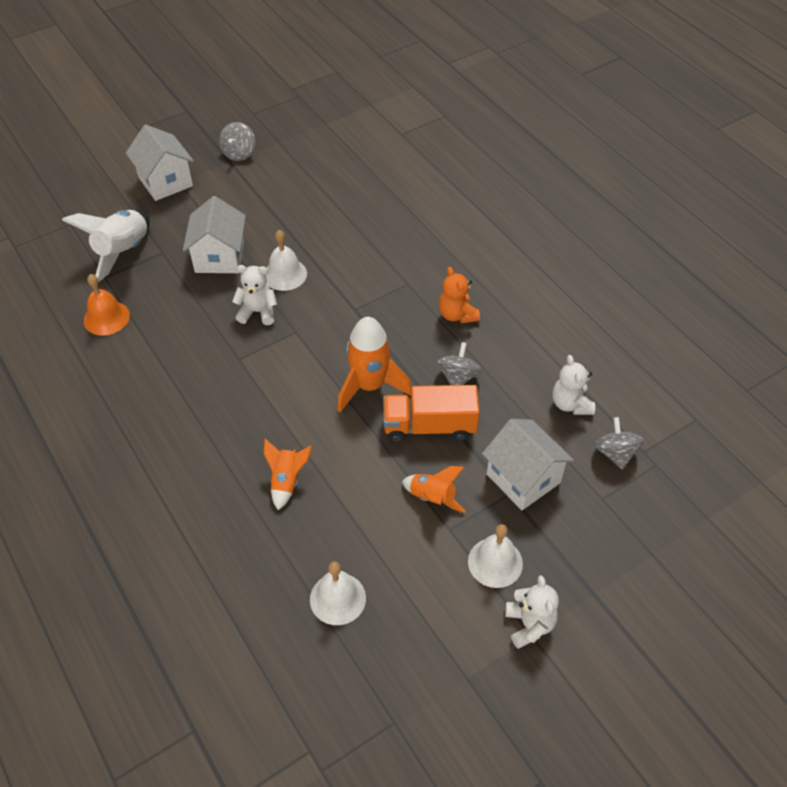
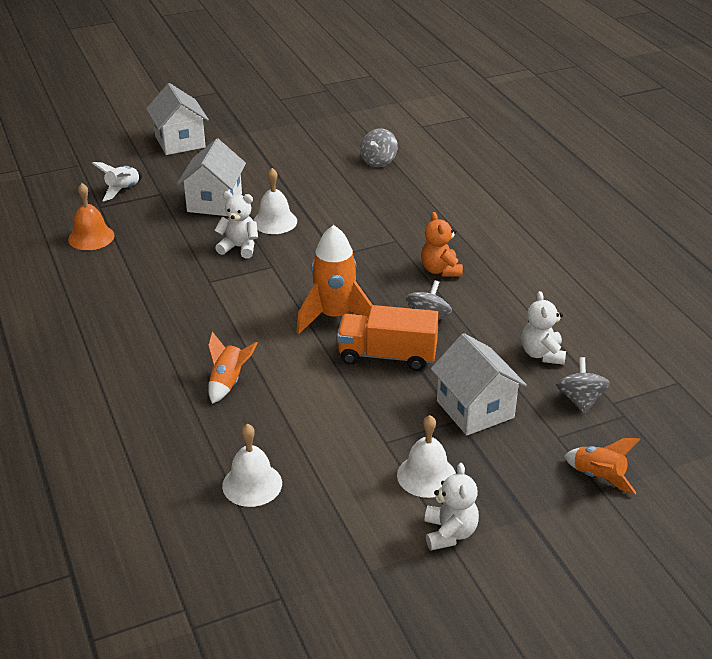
camera: 10 degrees right, 15 degrees down
(123, 252) = (123, 190): white rocket -> white rocket, size x0.58
(239, 153) = (257, 127): grey spinning top -> grey spinning top (378, 161)
(432, 498) = (374, 414): orange rocket -> orange rocket (598, 477)

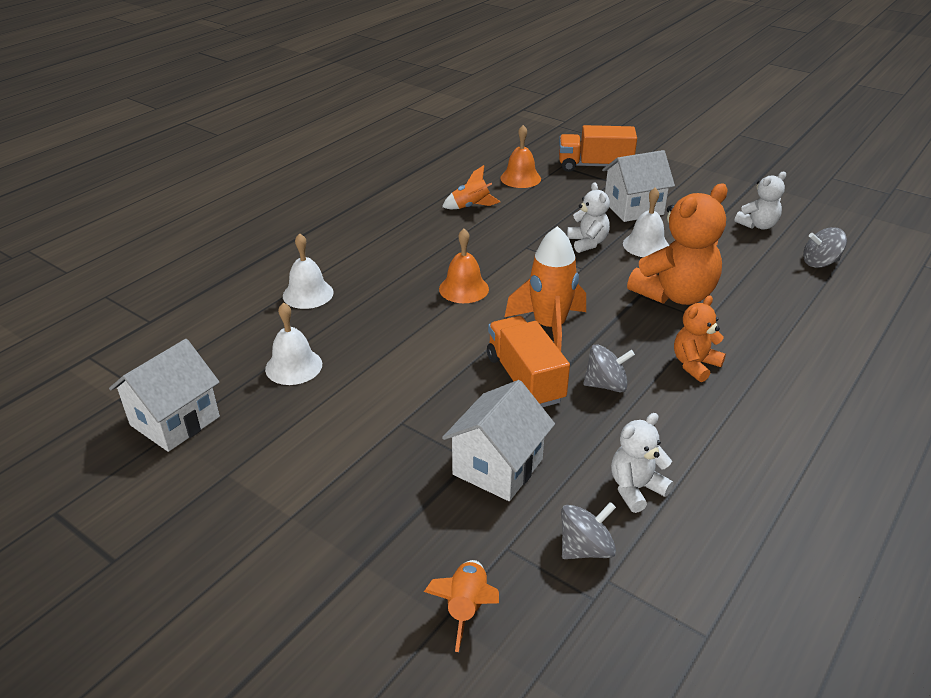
camera: 60 degrees right, 0 degrees up
(123, 190) = (594, 166): white rocket -> orange truck
(180, 142) = (693, 161): white house -> white house (175, 421)
(228, 382) = (408, 306): orange rocket -> orange rocket (471, 206)
(235, 340) = (464, 288): none -> orange bell
(353, 239) = (675, 295): none -> orange teddy bear
(426, 475) = (374, 466): white bell -> white bell (308, 294)
(449, 533) = (304, 511): white teddy bear -> white teddy bear (757, 225)

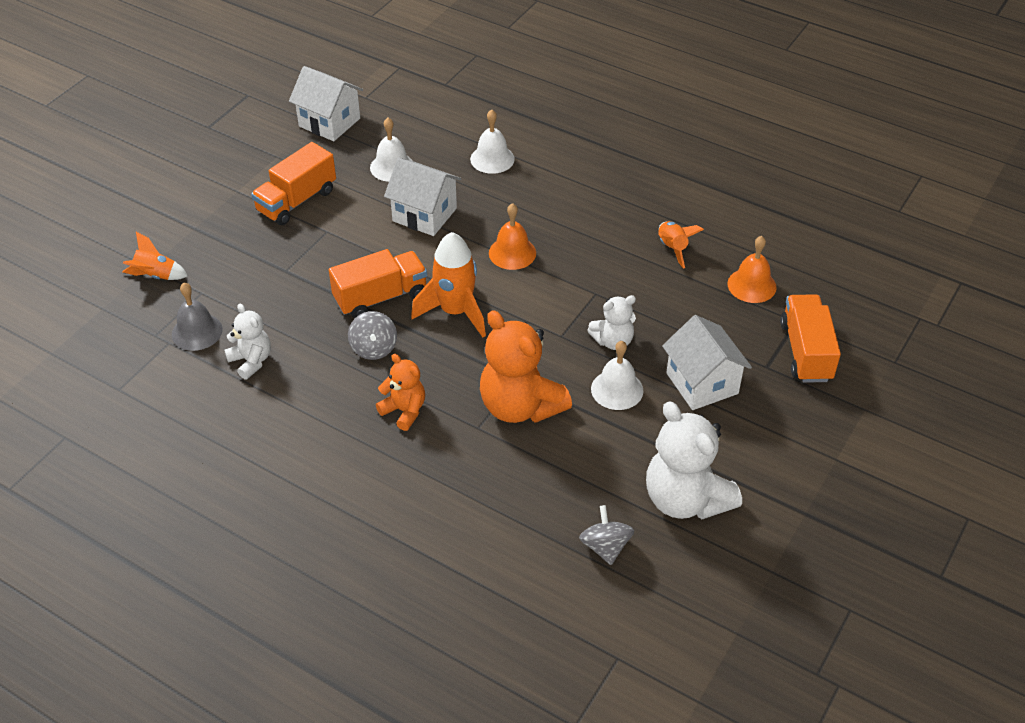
camera: 85 degrees right, 10 degrees up
(334, 451) = (296, 201): none -> orange truck
(497, 467) = (277, 285): white house -> white house (424, 215)
(585, 548) = (197, 332): grey spinning top -> grey bell
(757, 225) = (685, 499): white teddy bear -> white teddy bear, size x1.82

